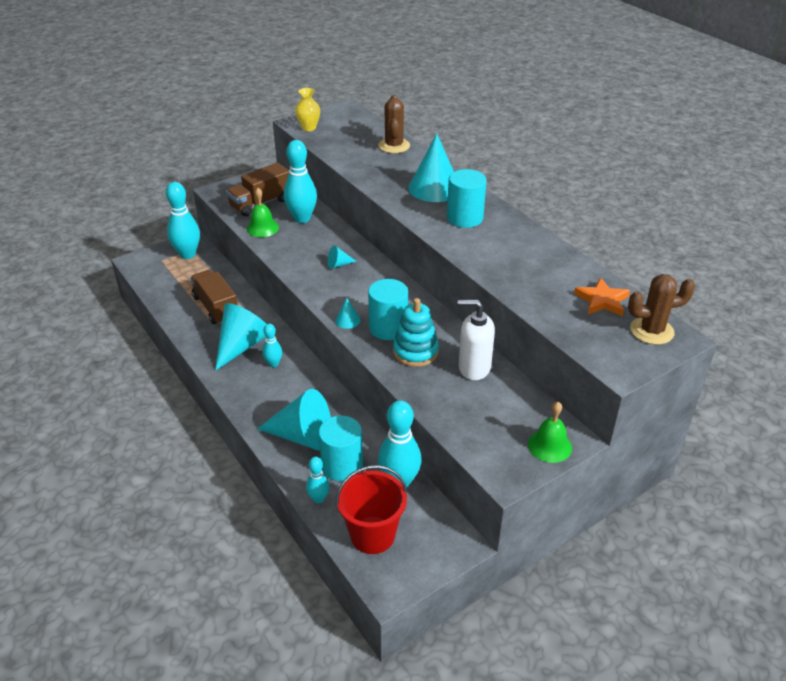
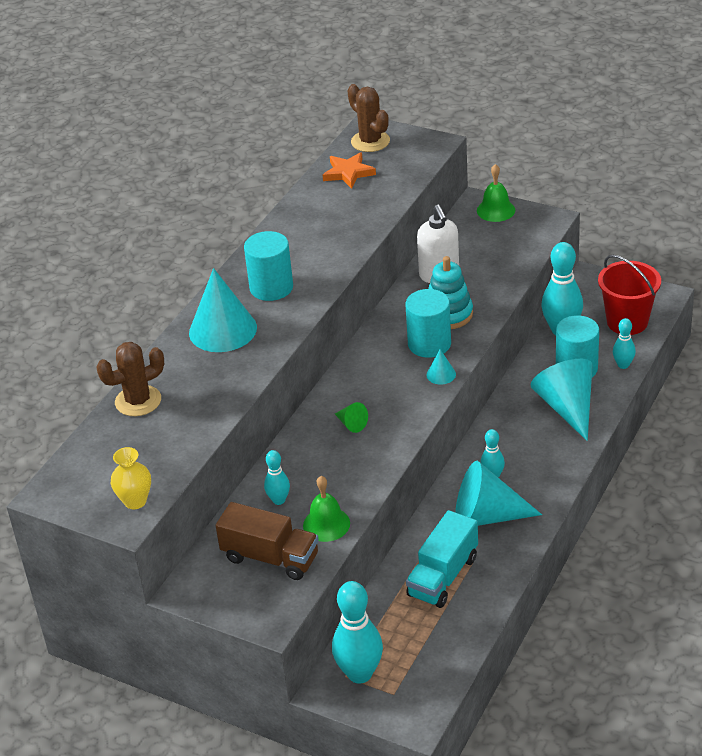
camera: 115 degrees left, 0 degrees up
(216, 308) = (443, 576): brown truck -> turquoise truck
(302, 218) = (279, 500): turquoise bowling pin -> turquoise bowling pin, size x0.53
(338, 264) = (351, 424): turquoise cone -> green cone

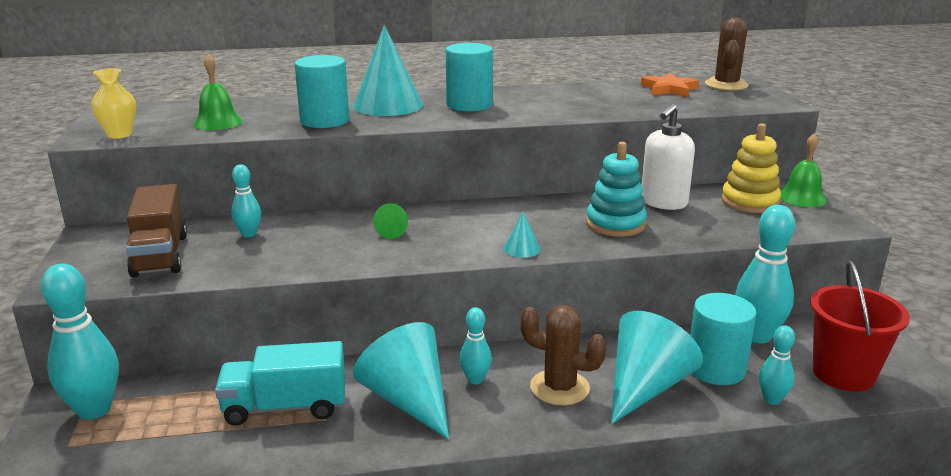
camera: 50 degrees right, 15 degrees down
(138, 401) = (259, 105): brown cactus -> brown cactus (559, 388)
(326, 524) = (230, 265): green bell -> green bell (218, 122)
(429, 344) = (558, 229): turquoise cylinder -> turquoise cylinder (324, 121)
(478, 236) = (749, 202): none -> yellow stacking toy

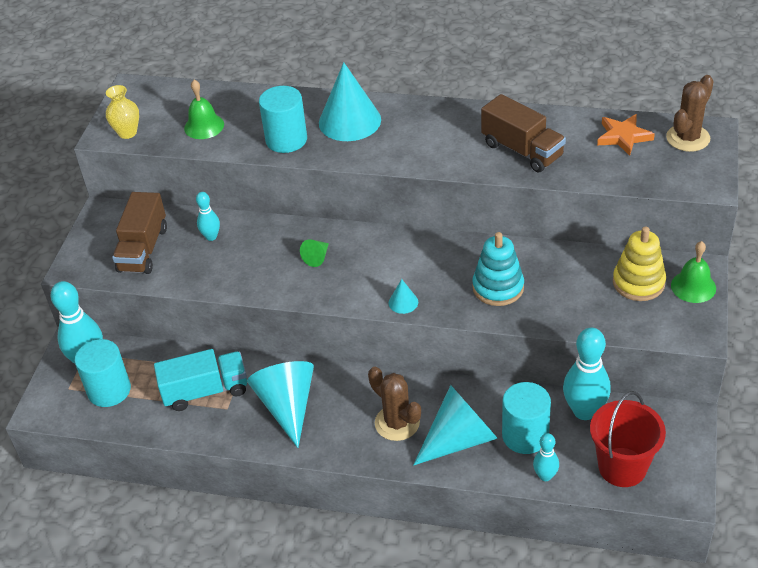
camera: 25 degrees right, 20 degrees up
(285, 407) = (205, 391): turquoise truck -> turquoise truck turned 150 degrees clockwise
(469, 105) = (419, 133): turquoise cylinder -> turquoise cylinder (109, 390)
(475, 379) = (342, 399): turquoise bowling pin -> none
(584, 103) = (522, 150): none -> brown truck
(663, 203) = (560, 267): white soap dispenser -> none

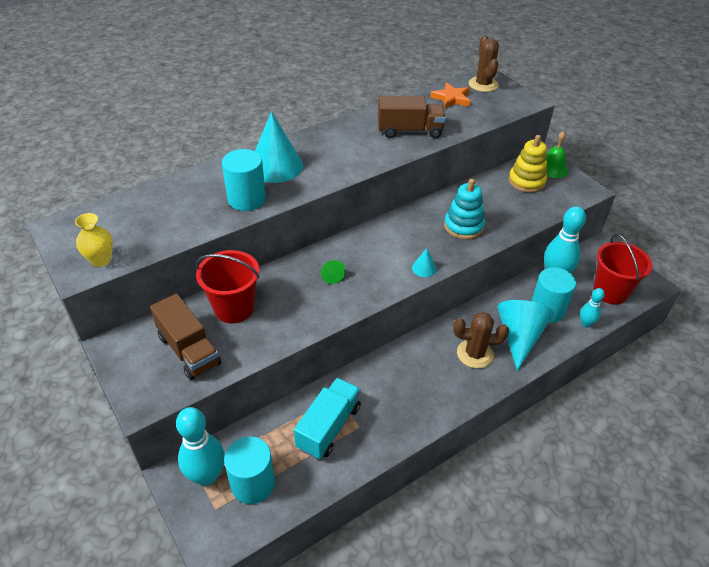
camera: 50 degrees left, 0 degrees up
(204, 126) = (165, 222): green bell -> none
(211, 237) = (234, 308): turquoise bowling pin -> red bucket
(287, 406) = (397, 394): turquoise cone -> none

